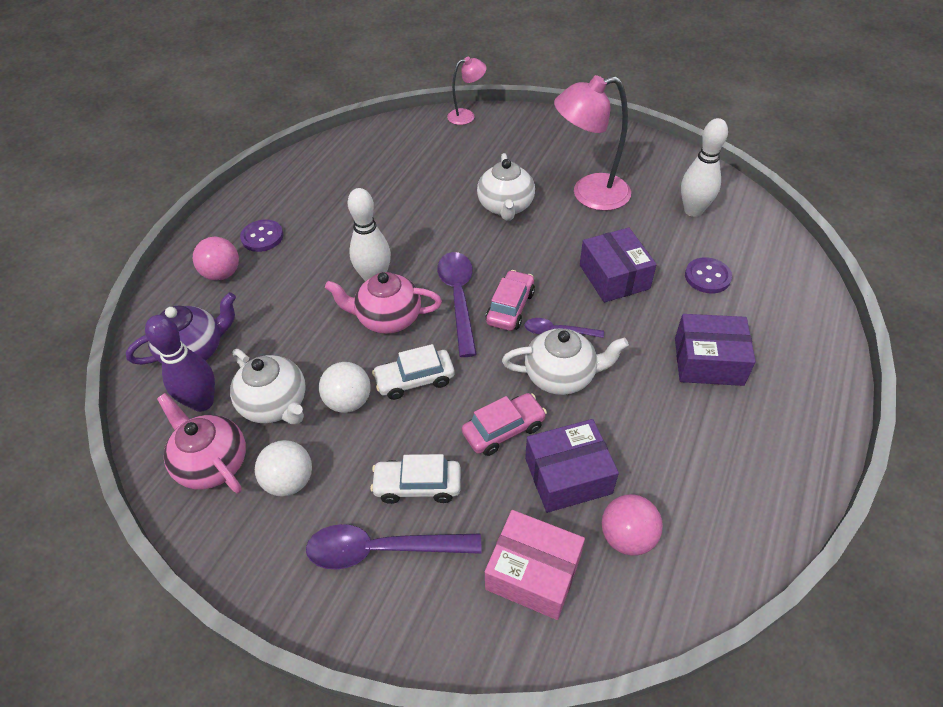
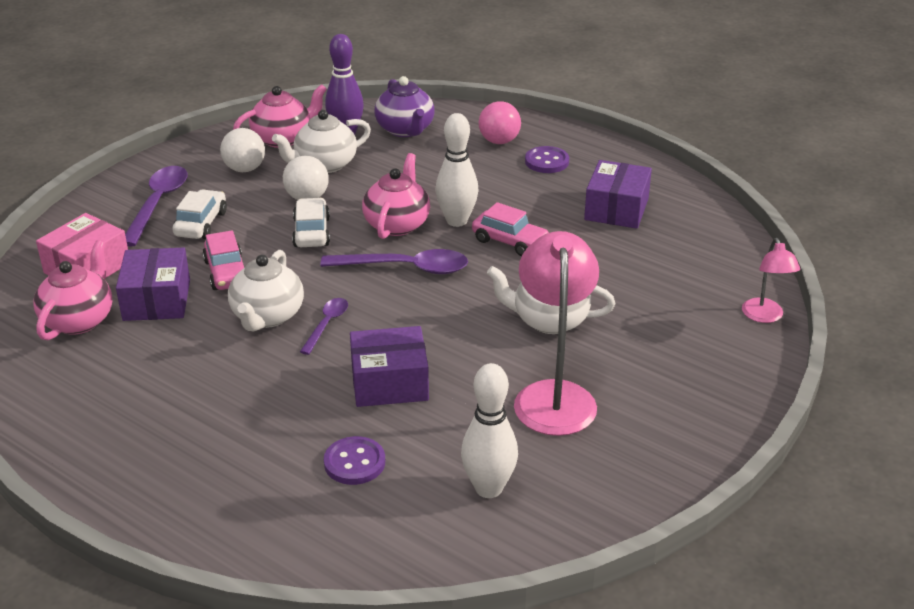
camera: 100 degrees right, 15 degrees down
(510, 307) = (376, 299): pink car -> pink car (510, 241)
(627, 537) = (79, 320): pink ball -> pink teapot
(708, 361) = (226, 423): purple box -> purple box (616, 209)

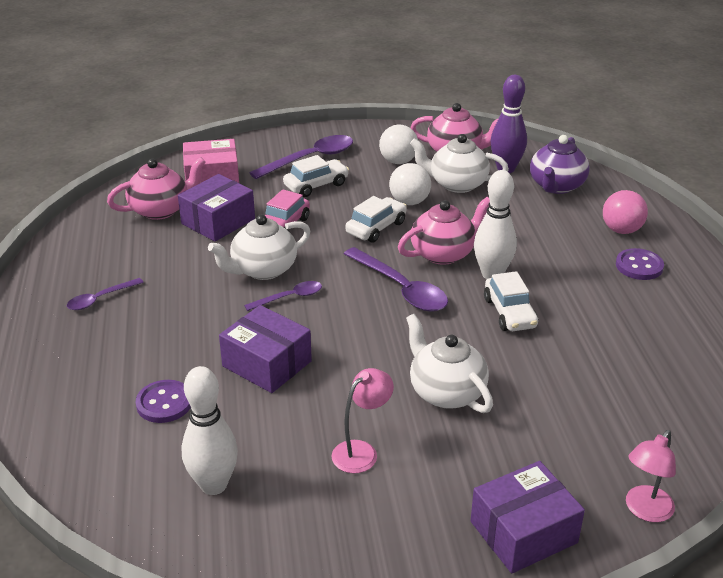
camera: 45 degrees right, 0 degrees up
(152, 425) = (100, 299): none -> purple spoon
(510, 241) = (510, 313): pink car -> white car
(554, 395) = (361, 451): pink lamp -> pink lamp, size x0.54
(616, 209) = (643, 336): purple box -> purple box (523, 532)

